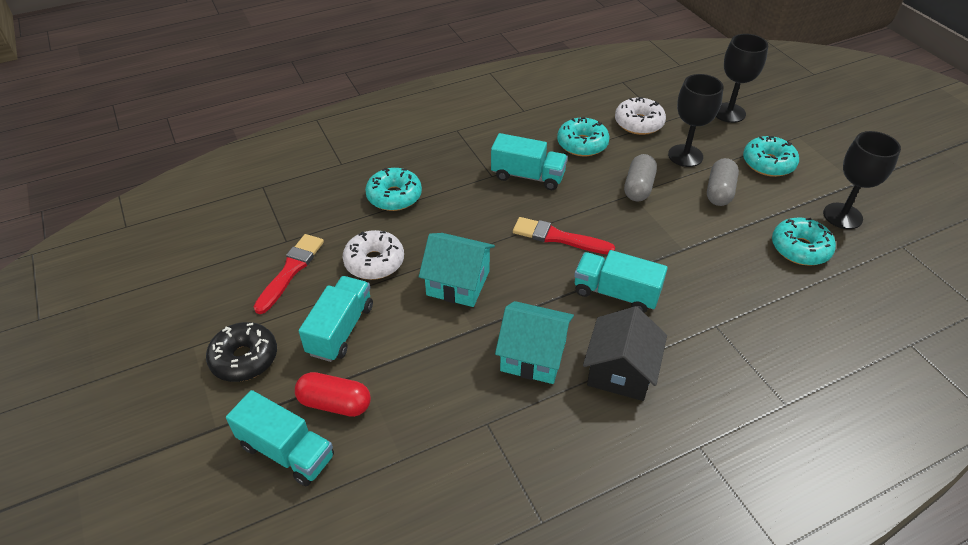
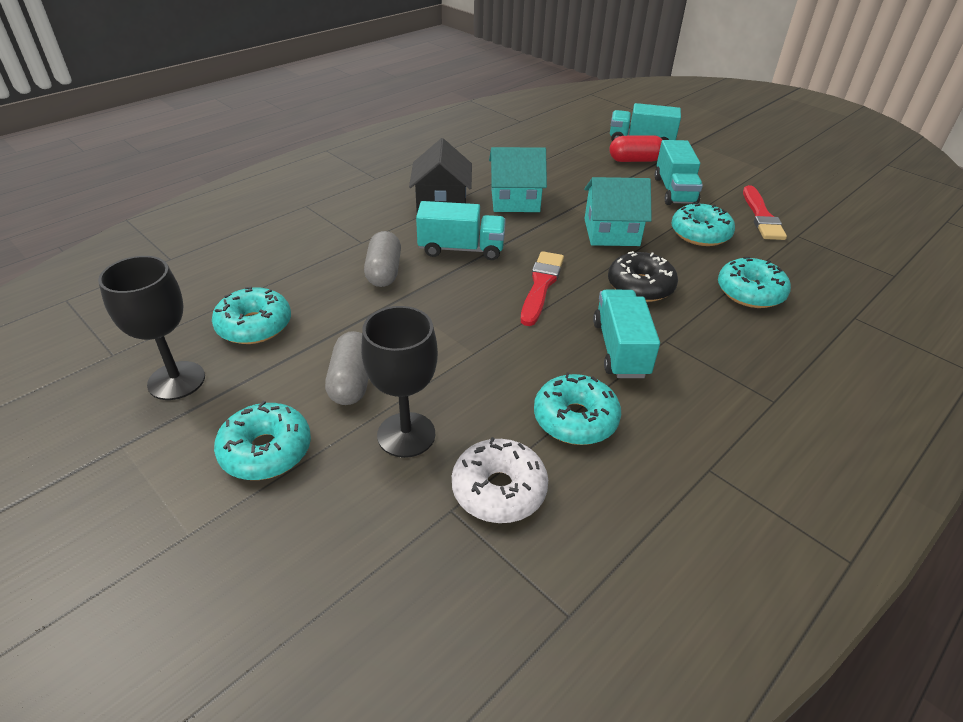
camera: 160 degrees right, 5 degrees down
(244, 358) = (721, 168): black donut -> black donut (640, 286)
(374, 262) = (700, 234): white donut -> turquoise donut
(528, 176) = (620, 349): turquoise truck -> turquoise truck turned 90 degrees clockwise
(558, 237) = (541, 285): red brush -> red brush turned 75 degrees counterclockwise
(638, 187) = (467, 364): grey capsule -> grey capsule (384, 272)
(729, 113) = (323, 569): black goblet -> none

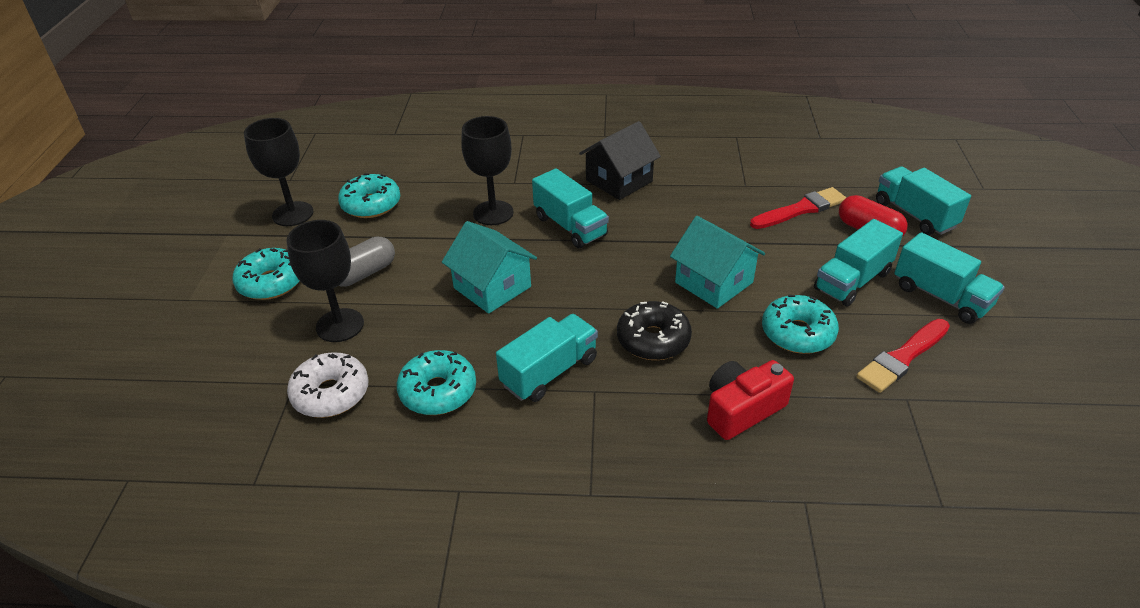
camera: 50 degrees right, 0 degrees up
(384, 272) = (493, 213): grey capsule -> black goblet
(515, 200) = (680, 209): turquoise house -> turquoise house (492, 287)
(541, 285) = (578, 289): red brush -> red brush (800, 209)
(723, 176) = (941, 296): none -> turquoise truck
(750, 292) = (742, 409): turquoise donut -> red camera

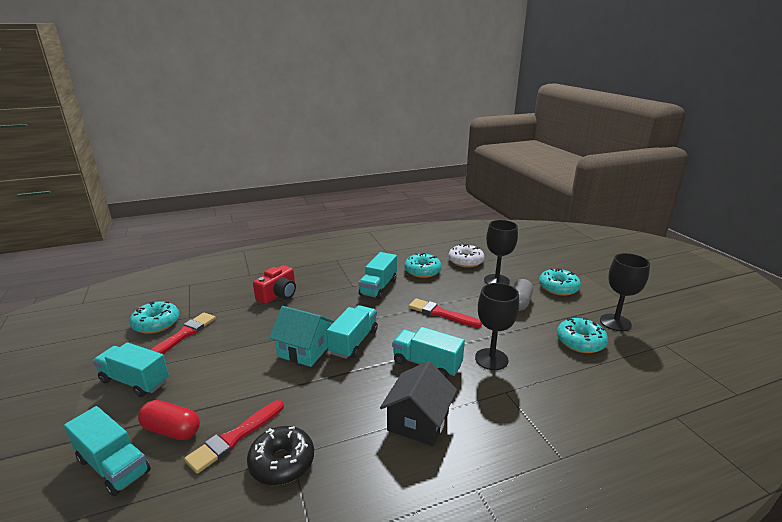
camera: 155 degrees right, 15 degrees down
(492, 287) = (441, 313): turquoise house -> red brush
(653, 340) = (333, 311): black donut -> black donut (282, 462)
(797, 333) = (247, 333): turquoise donut -> turquoise donut (156, 323)
(852, 281) = (201, 376): turquoise truck -> turquoise truck (354, 342)

